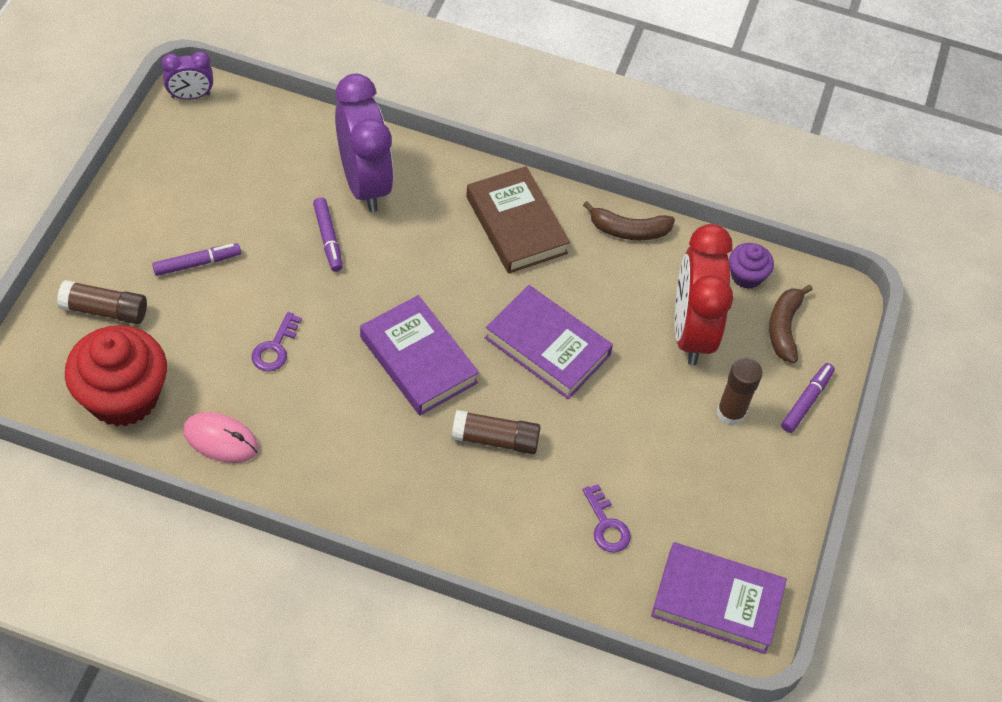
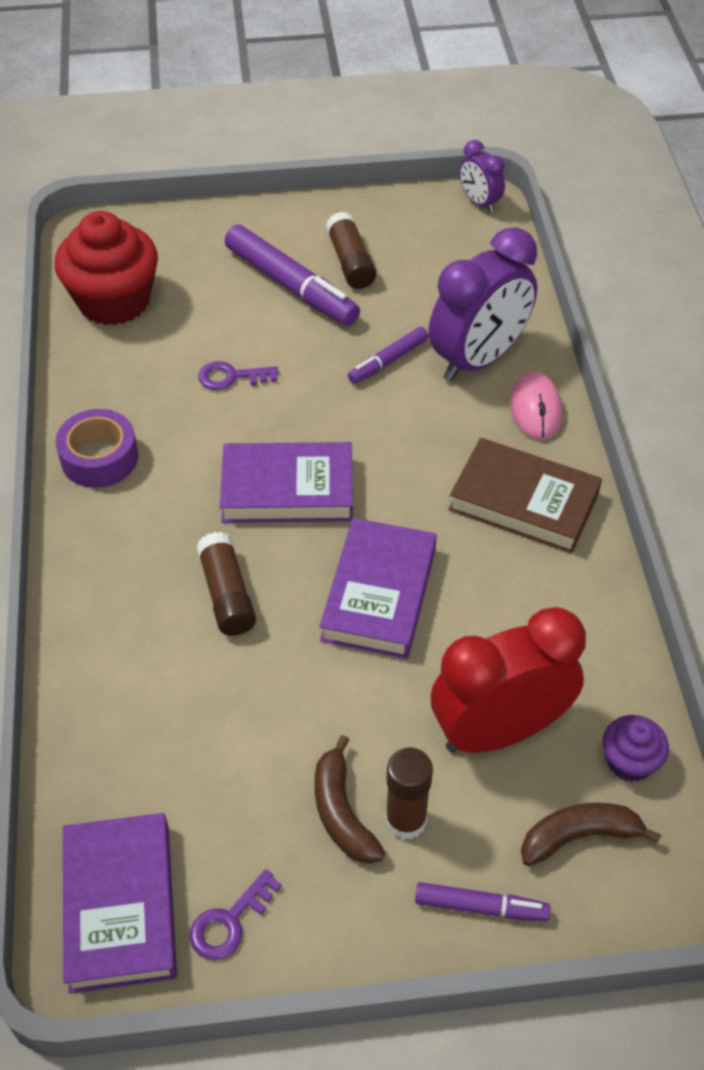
camera: 70 degrees right, 5 degrees down
(105, 310) = (198, 251): brown glue stick -> brown glue stick (350, 262)
(197, 263) = (291, 286): purple marker -> purple marker, size x1.84
(221, 439) = (104, 382): pink mouse -> pink mouse (536, 409)
(305, 473) = (99, 458): none -> purple tape
(418, 360) = (287, 489): purple book -> purple book turned 60 degrees clockwise
(516, 225) = (523, 501): brown book -> brown book turned 75 degrees clockwise
(606, 525) = (170, 744): purple key -> purple key (229, 921)
(628, 230) = (600, 609): brown banana -> brown banana (341, 812)

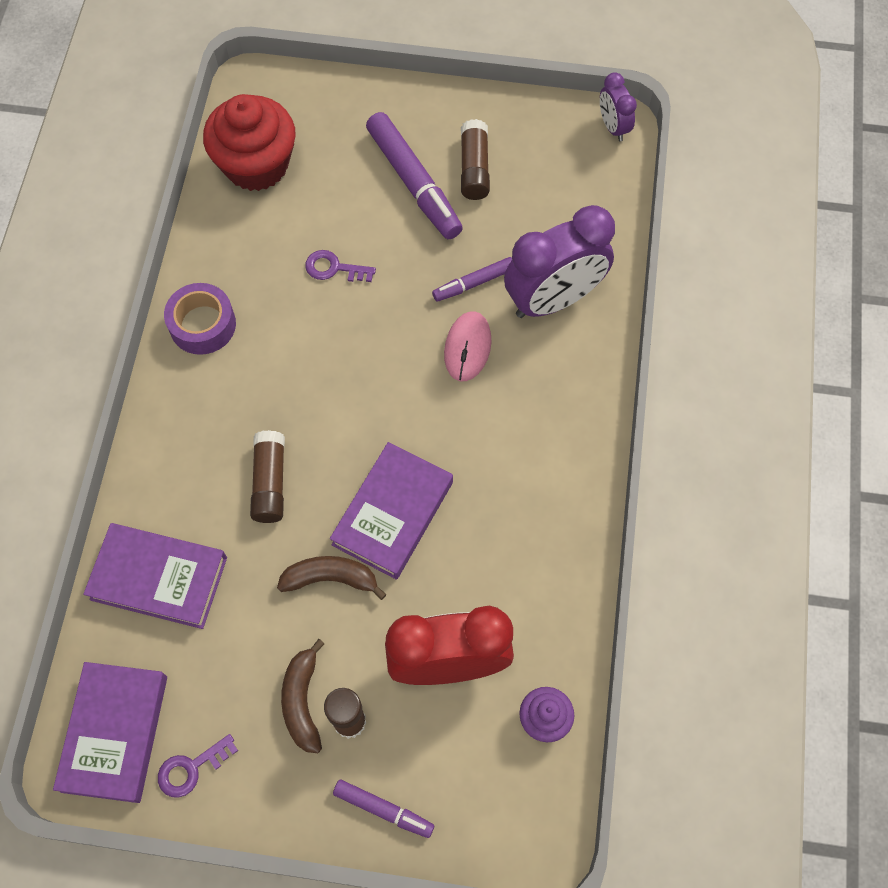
camera: 15 degrees right, 15 degrees up
(287, 489) = (348, 394): purple book -> purple book (159, 578)
(523, 501) = (543, 455): brown book -> none
(536, 409) = (586, 363): pink mouse -> pink mouse (467, 348)
(579, 836) = (480, 772): brown banana -> brown banana (331, 578)

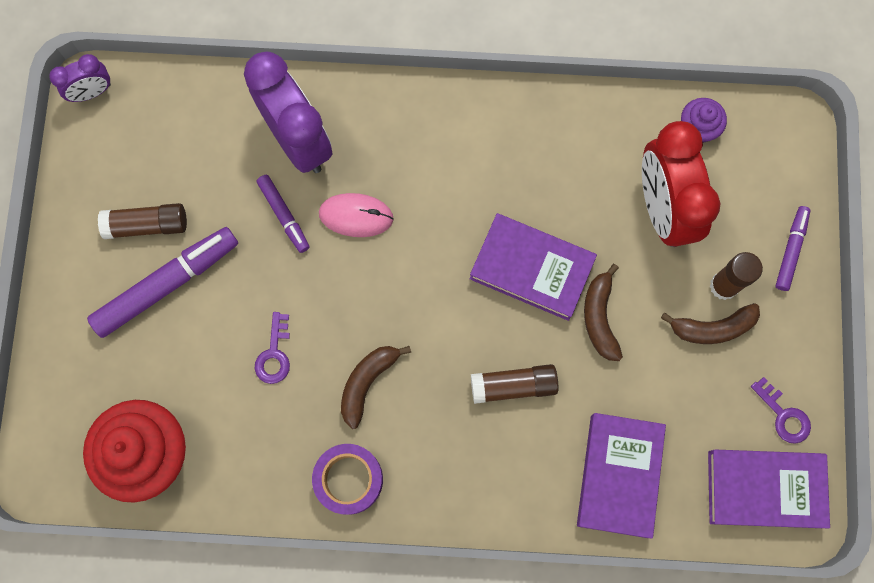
camera: 95 degrees left, 10 degrees up
(294, 347) = (367, 382): none -> brown banana

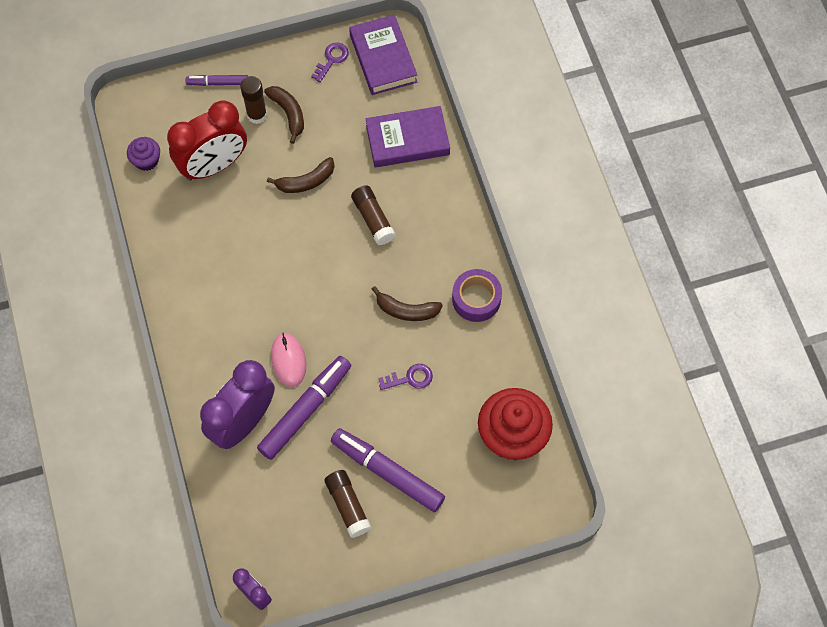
camera: 110 degrees left, 10 degrees down
(284, 215) = (305, 410): purple marker -> purple marker, size x1.84
(532, 269) = (287, 233): purple book -> none

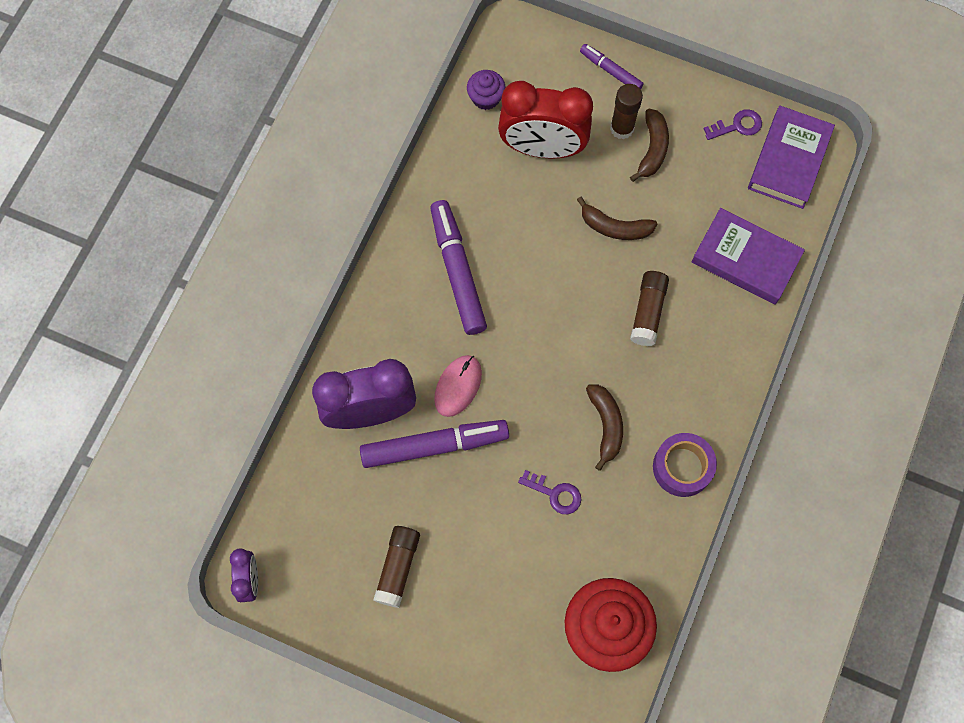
camera: 40 degrees right, 5 degrees up
(387, 472) = (459, 566): purple marker -> purple marker (457, 271)
(406, 310) = (606, 425): brown banana -> brown banana turned 150 degrees counterclockwise

